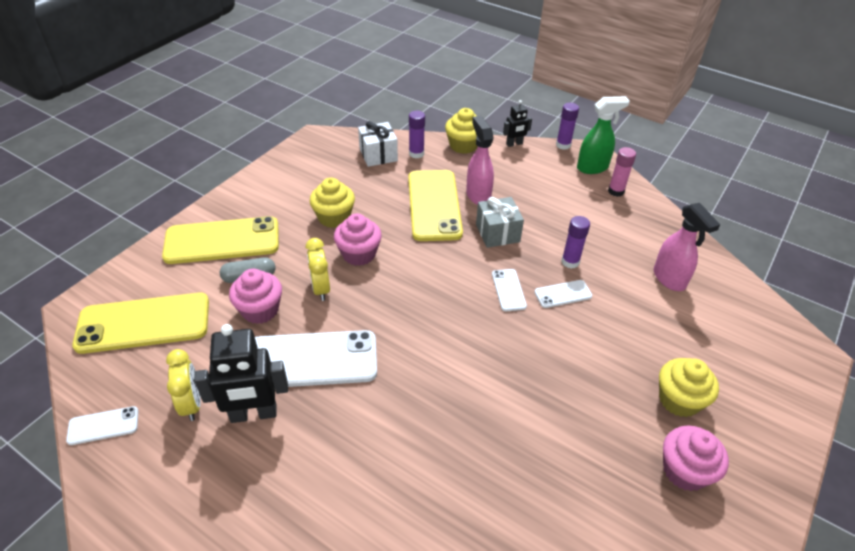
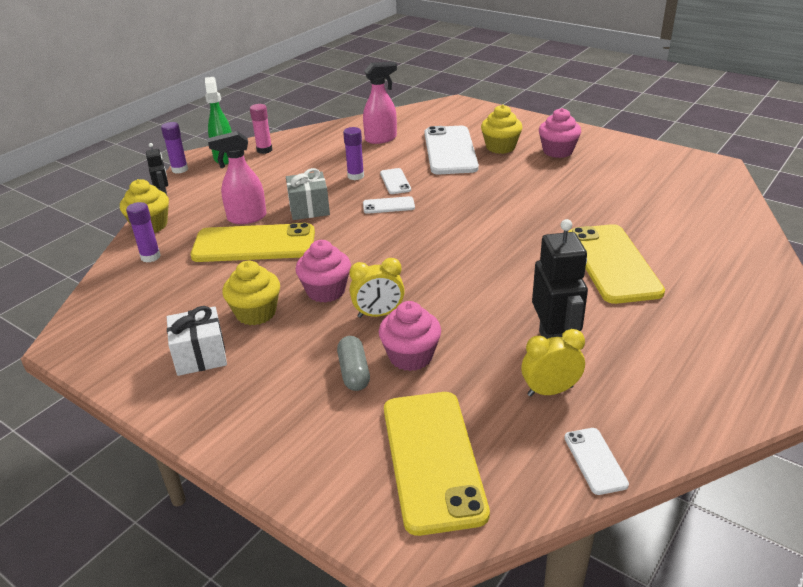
camera: 85 degrees left, 10 degrees down
(222, 241) = (279, 407): yellow phone -> yellow phone (612, 263)
(311, 360) = (480, 313): white phone -> white phone (450, 151)
(378, 155) = (138, 285): white gift -> white gift (200, 356)

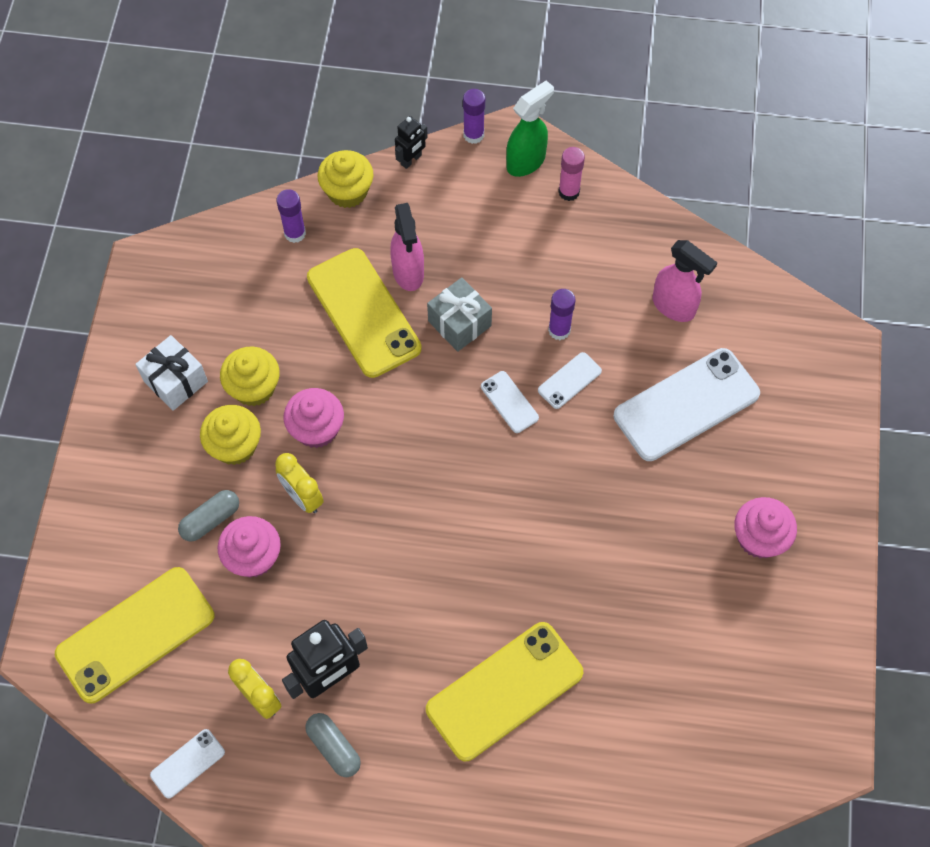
camera: 60 degrees right, 30 degrees up
(246, 218) = (408, 273): pink spray bottle -> pink spray bottle turned 150 degrees counterclockwise
(500, 147) = (731, 462): yellow cupcake -> yellow cupcake (235, 445)
(621, 360) = (334, 747): none -> grey capsule

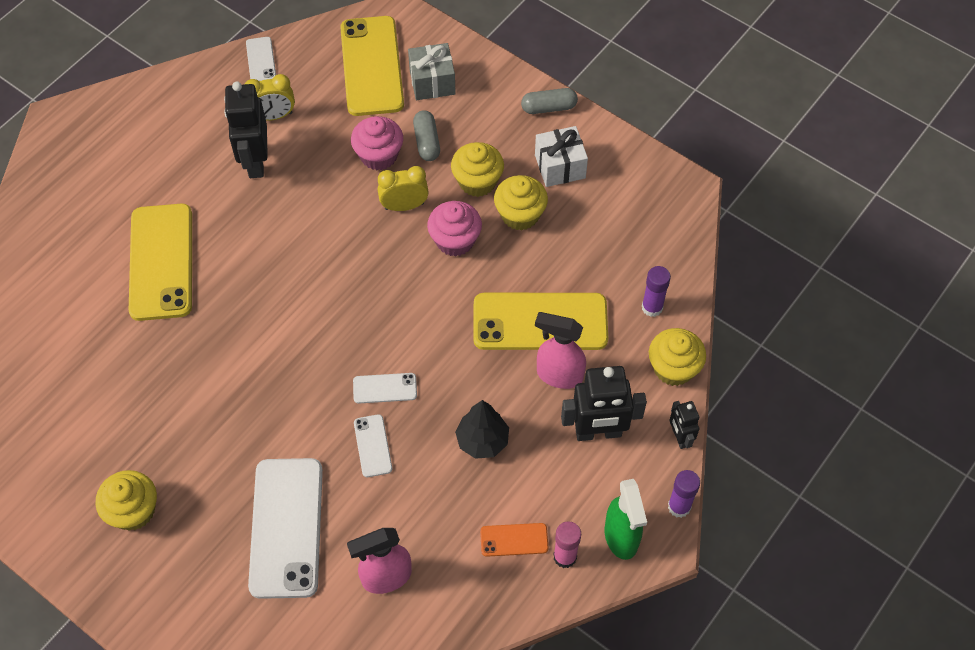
camera: 120 degrees right, 5 degrees down
(334, 747) = (206, 142): grey capsule -> grey capsule (549, 107)
(444, 218) = (598, 432): none -> black robot
(459, 323) = (483, 389): grey gift -> grey gift (432, 82)
(508, 299) = (482, 441): none -> black tree
(559, 330) = (426, 465): purple glue stick -> none
(579, 233) = (514, 540): none -> orange phone
(759, 538) = (133, 511): pink cupcake -> yellow cupcake

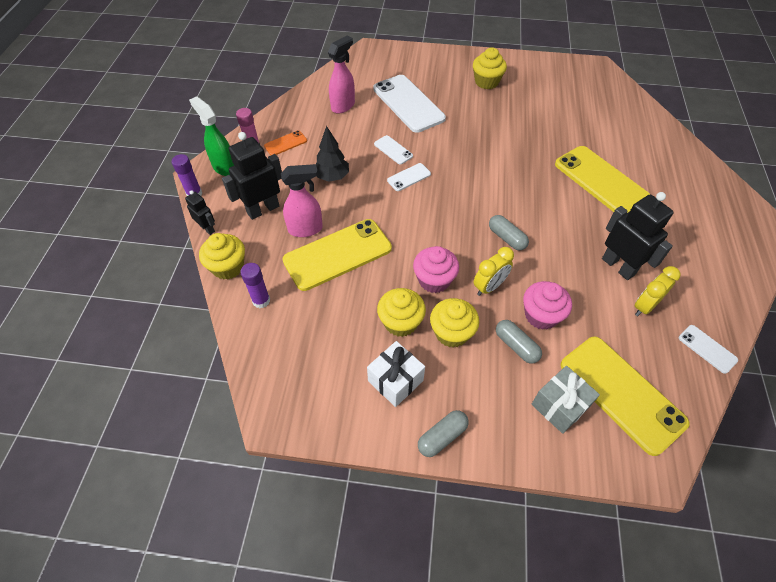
camera: 150 degrees right, 5 degrees down
(338, 248) = (506, 238): none -> grey capsule

